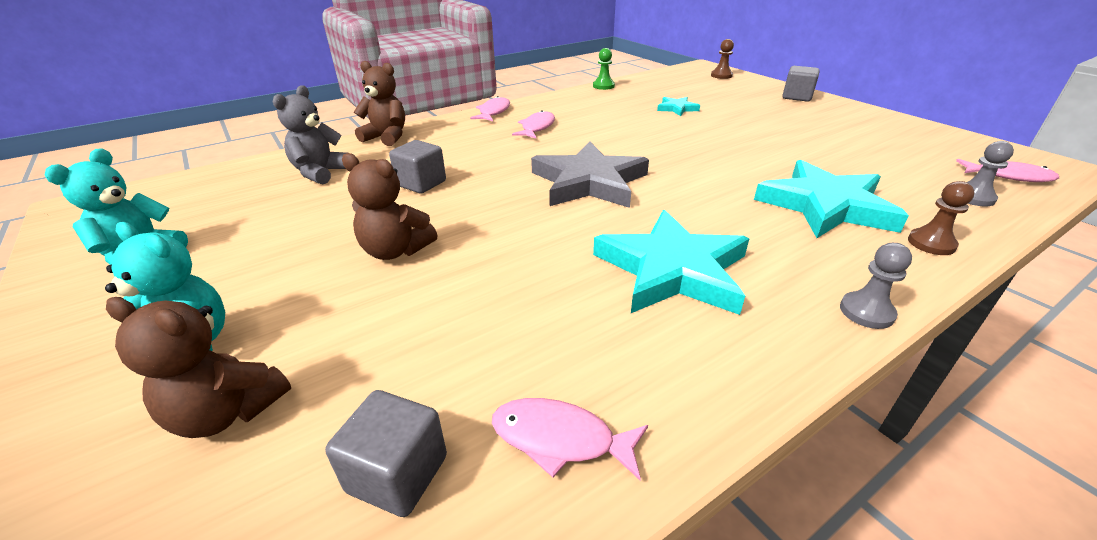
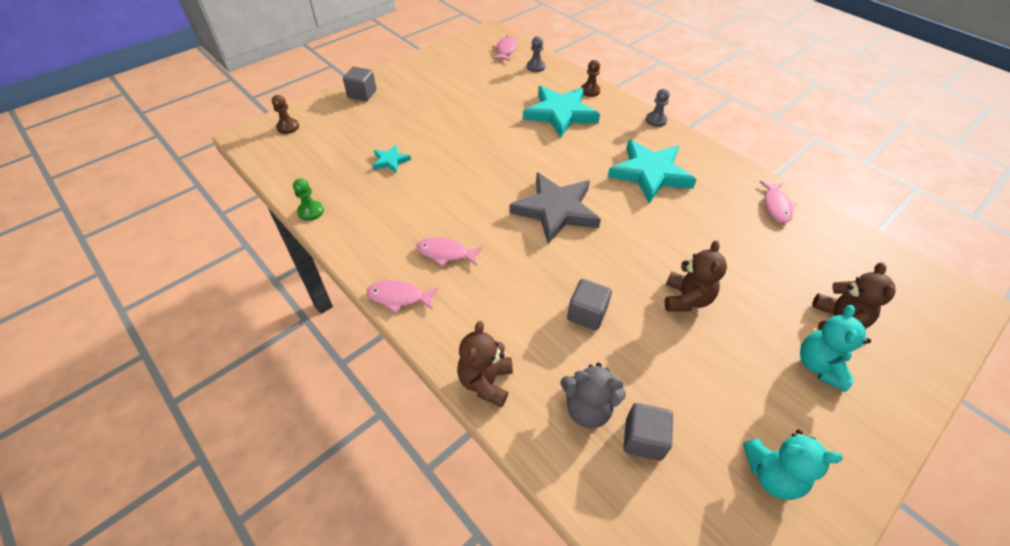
camera: 100 degrees left, 15 degrees up
(397, 474) = (820, 249): grey cube -> grey cube (643, 439)

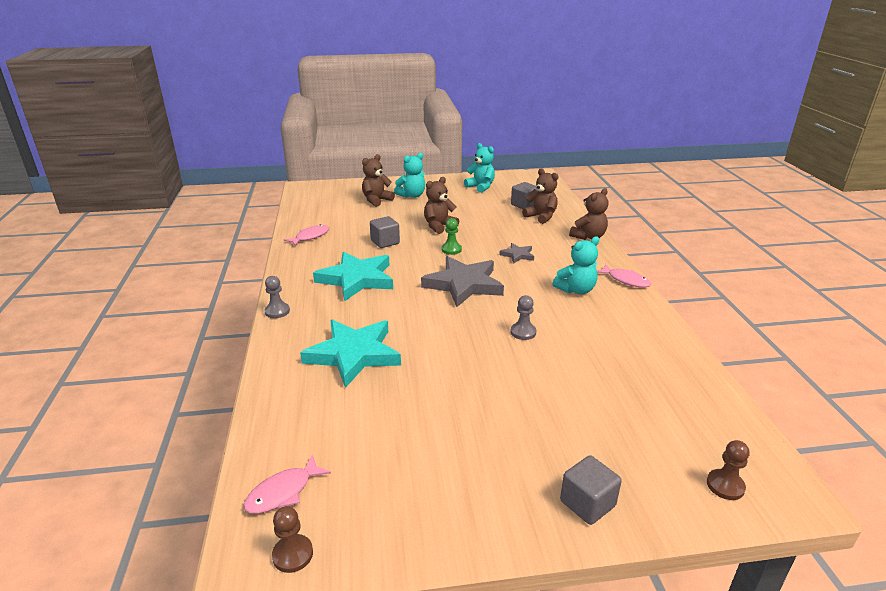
camera: 145 degrees left, 20 degrees down
(311, 211) = (693, 359): green pawn -> green pawn (451, 249)
(390, 161) = (588, 377): turquoise star -> none
(445, 253) = (576, 290): pink fish -> turquoise teddy bear
(535, 67) = (289, 433): grey pawn -> grey pawn (523, 332)
(544, 285) = (517, 255): none -> grey star
(586, 314) = (505, 238): grey cube -> grey cube (385, 242)
(587, 409) = (541, 217): grey teddy bear -> brown teddy bear
(590, 91) = (282, 366): brown pawn -> brown pawn (293, 554)

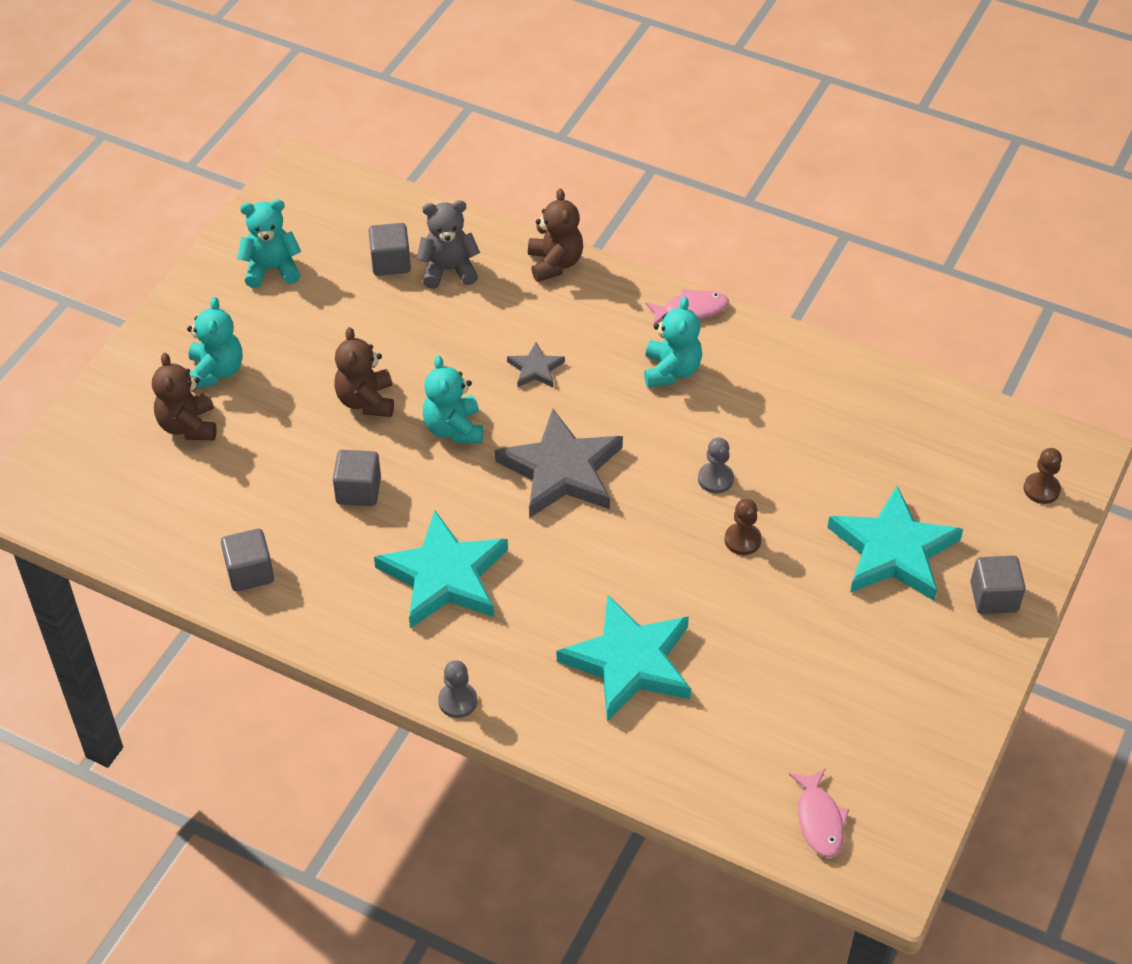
camera: 55 degrees left, 20 degrees up
(293, 554) = (903, 841): brown pawn -> brown pawn (742, 540)
(310, 236) = (250, 572): pink fish -> grey cube
(451, 249) = (454, 429): green pawn -> turquoise teddy bear
(541, 217) = (448, 270): brown teddy bear -> grey teddy bear
(562, 428) = (893, 550): none -> turquoise star

